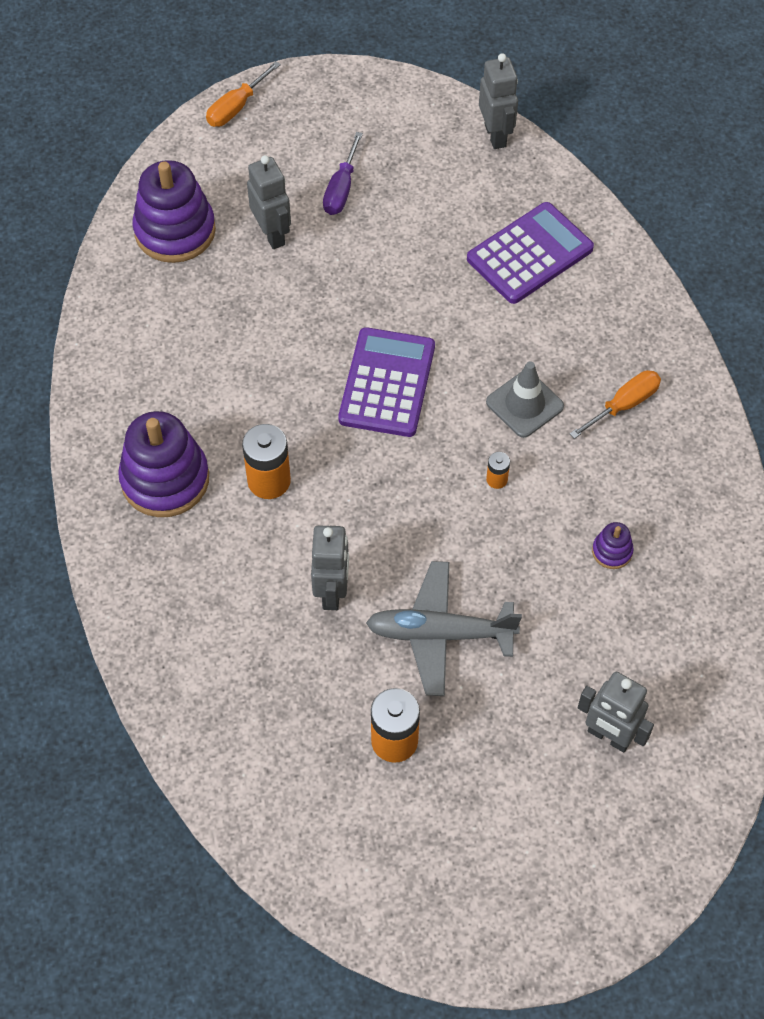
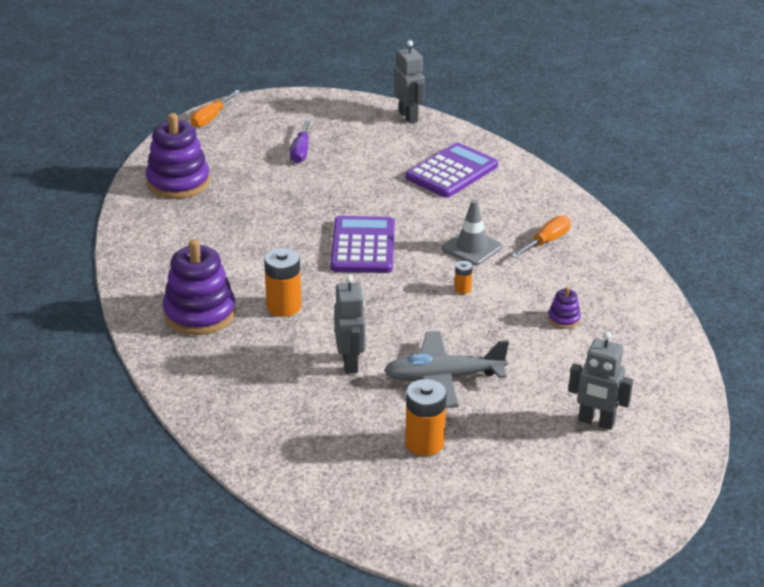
camera: 10 degrees left, 25 degrees down
(272, 234) = (254, 178): grey robot -> none

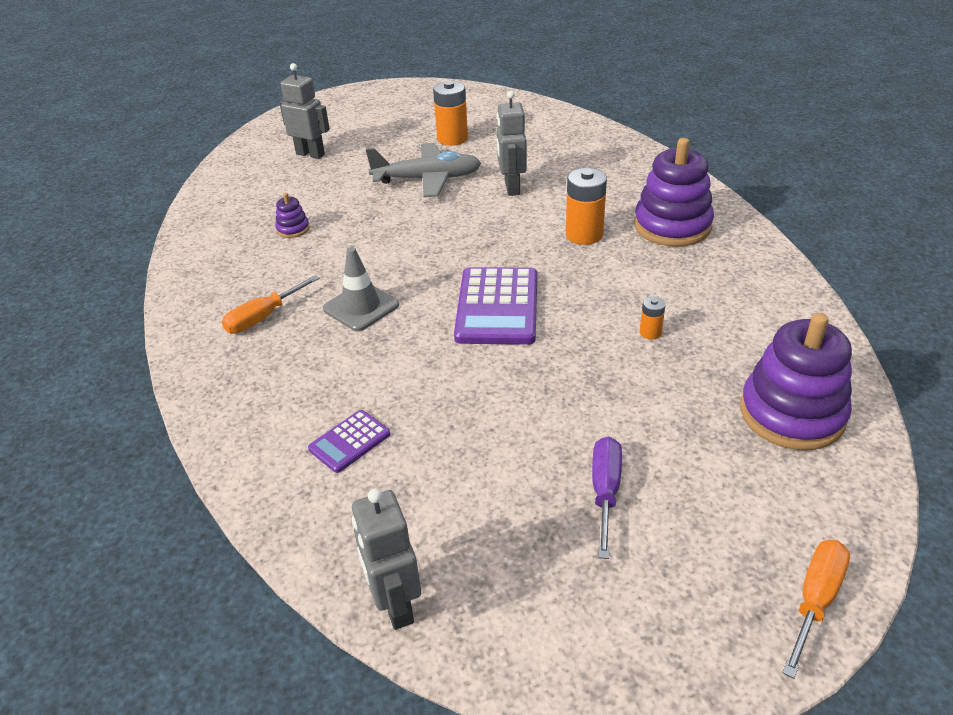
camera: 175 degrees left, 5 degrees up
(451, 172) = (349, 441): purple calculator -> purple calculator, size x0.52
(462, 289) = (387, 257): orange battery -> orange battery (650, 332)

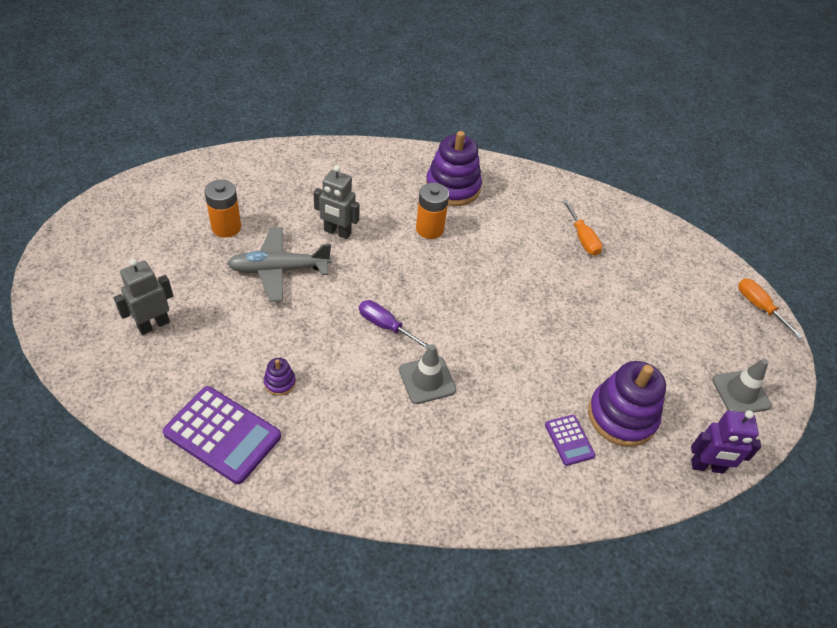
camera: 70 degrees left, 10 degrees up
(263, 317) = (397, 444): orange screwdriver -> orange screwdriver (582, 238)
(395, 605) = (707, 466): grey robot -> purple robot
(427, 179) = (278, 270): grey plane -> grey plane turned 120 degrees counterclockwise
(497, 307) = (479, 308): purple calculator -> purple calculator (222, 435)
(581, 617) = (741, 392): none -> grey traffic cone
(605, 492) = (666, 342): purple screwdriver -> purple screwdriver (386, 326)
(650, 332) = (551, 256): orange battery -> none
(791, 414) = (645, 243): purple stacking toy -> purple stacking toy (621, 416)

